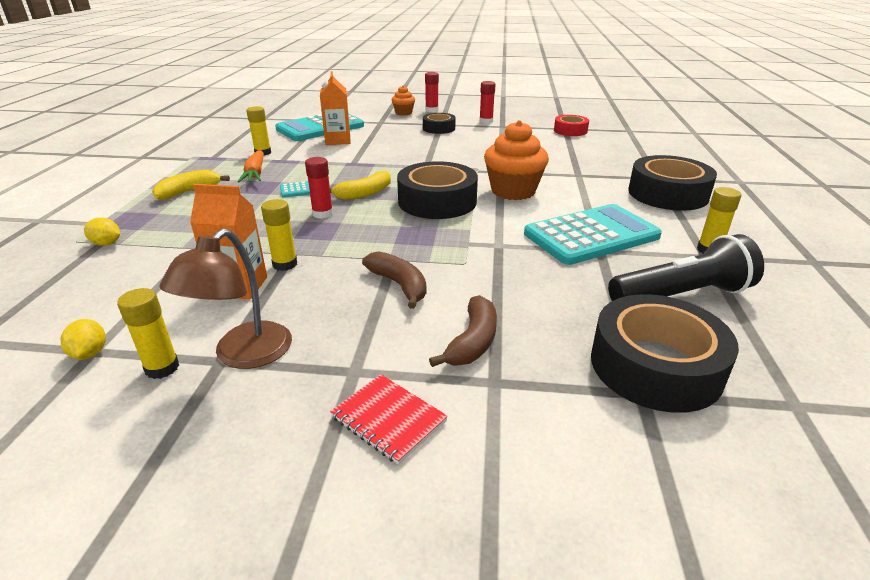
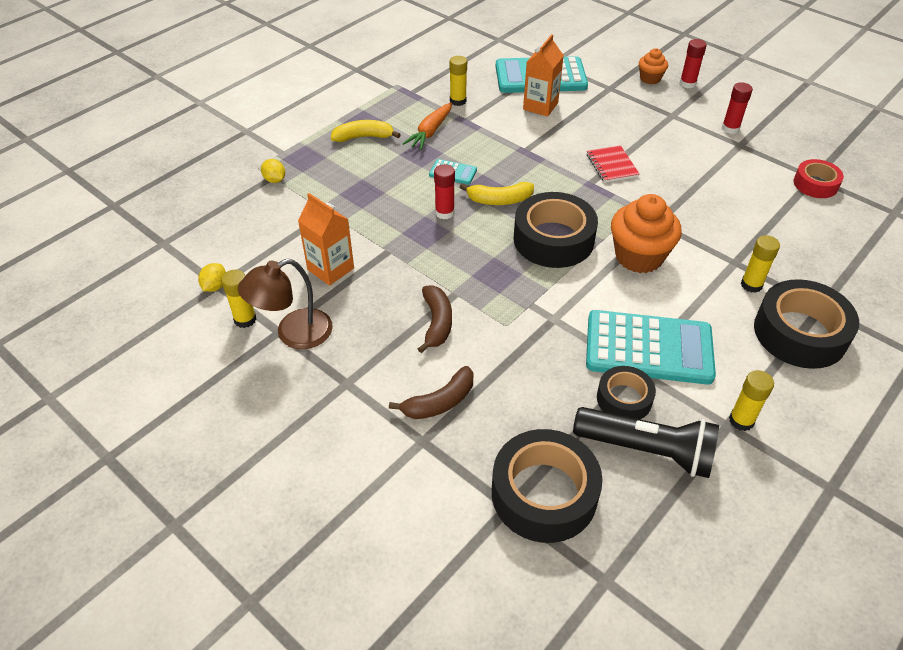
camera: 35 degrees right, 15 degrees up
(285, 264) = (375, 260): yellow glue stick -> yellow glue stick (751, 285)
(388, 419) = (337, 429): red notebook -> red notebook (611, 165)
(439, 128) = (662, 123): black tape -> black tape (624, 399)

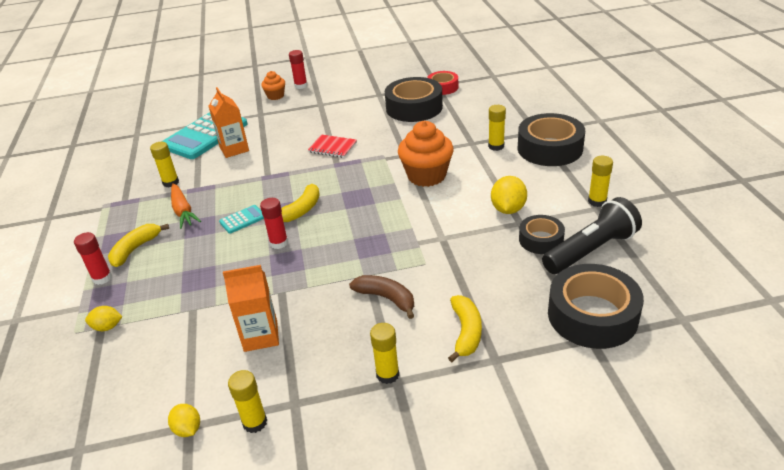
camera: 50 degrees left, 10 degrees down
(293, 334) = (308, 393): brown lamp -> none
(349, 373) = (387, 374): none -> yellow glue stick
(440, 402) = (466, 332): brown banana -> yellow banana
(553, 239) = (369, 204): black tape -> black tape (414, 107)
(649, 348) = (508, 209): turquoise calculator -> yellow lemon
(730, 128) = (361, 91): red glue stick -> red glue stick (102, 278)

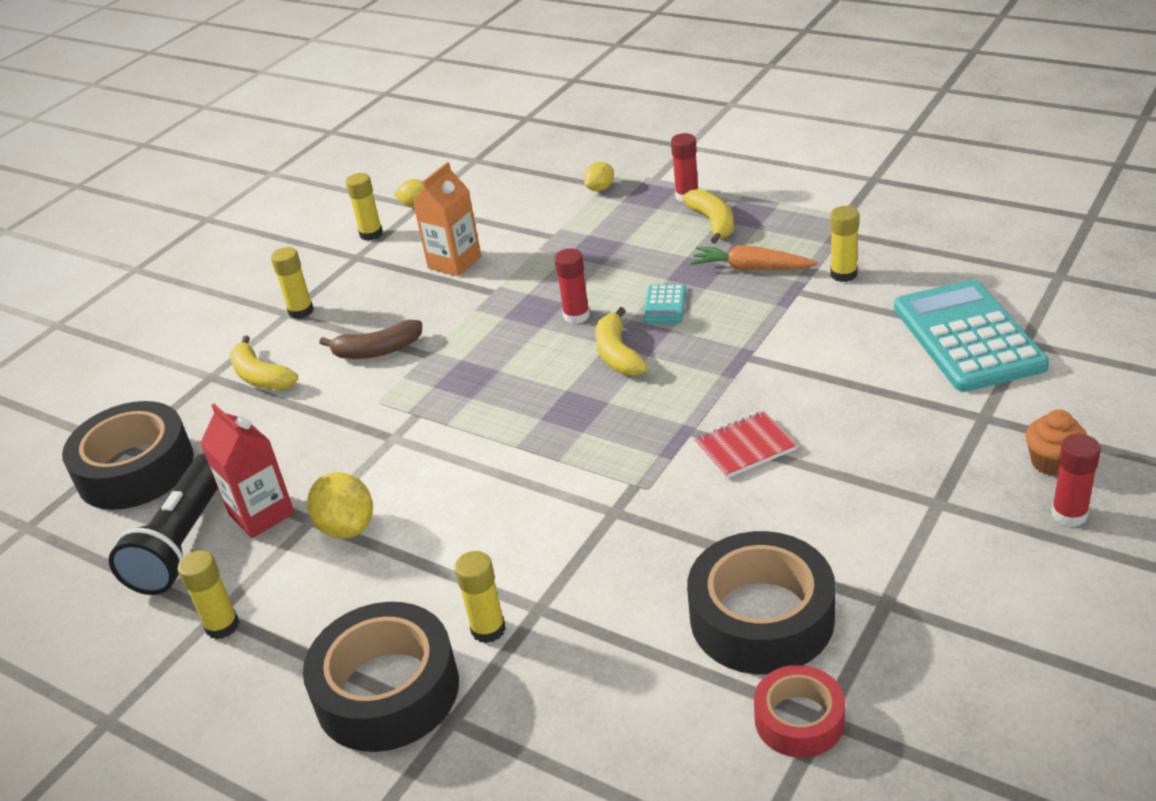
camera: 135 degrees right, 0 degrees up
(234, 149) = (876, 351): orange carton -> none
(426, 176) = (528, 500): orange cupcake -> none
(541, 240) = (261, 514): black tape -> red carton

